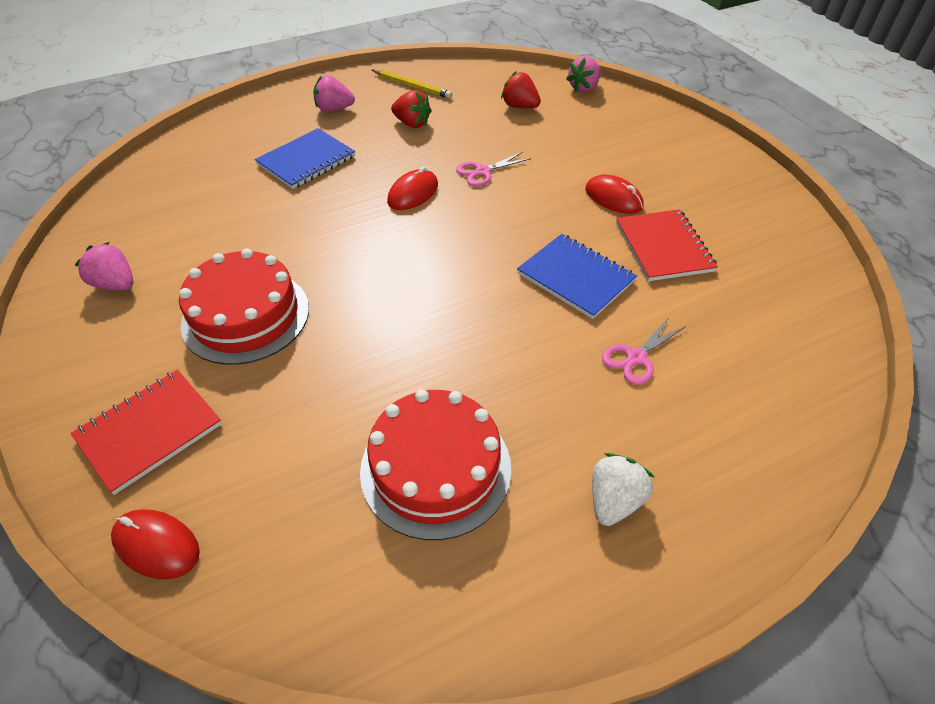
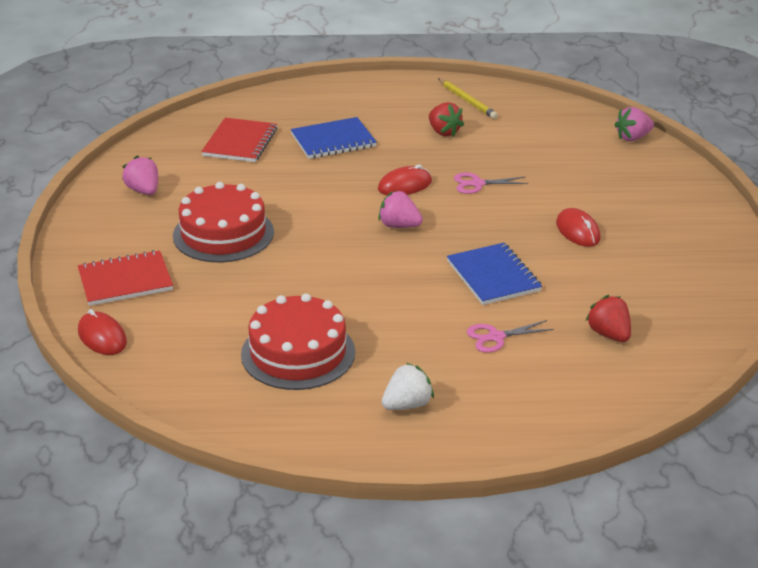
camera: 25 degrees right, 15 degrees down
(334, 109) = (383, 105): pink strawberry -> pink strawberry (399, 226)
(520, 106) = (555, 140): red strawberry -> red strawberry (609, 334)
(663, 247) = (589, 276): red notebook -> red notebook (240, 142)

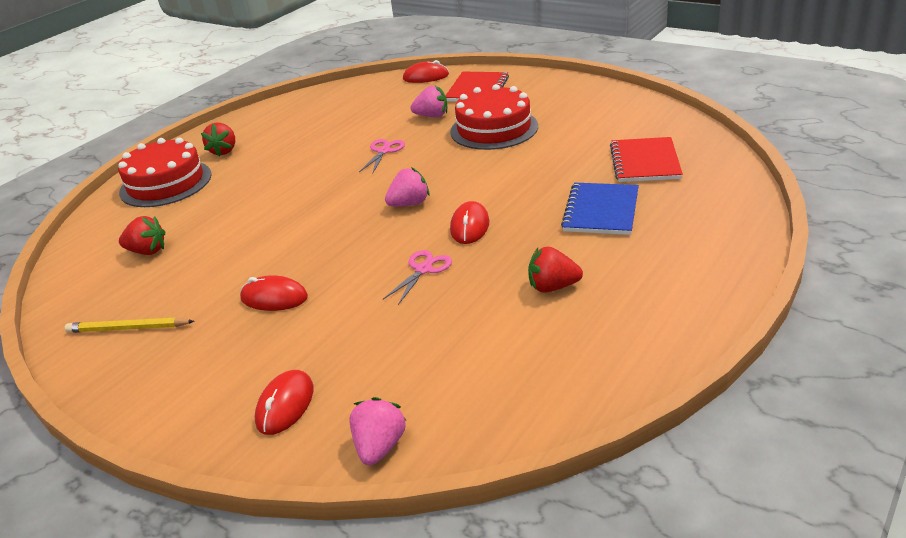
camera: 130 degrees right, 0 degrees up
(143, 191) = (596, 109): pink strawberry -> pink strawberry (432, 116)
(240, 142) = (644, 162): red notebook -> red notebook turned 45 degrees clockwise
(298, 353) = (322, 128): red cake -> red cake (166, 183)
(407, 405) = (224, 151): white strawberry -> red strawberry
(467, 101) = (618, 336): yellow pencil -> yellow pencil (128, 328)
(493, 276) = (284, 225): blue notebook -> none
(496, 337) = (224, 201): pink scissors -> pink scissors (384, 151)
(650, 178) = (285, 405): none -> red mouse

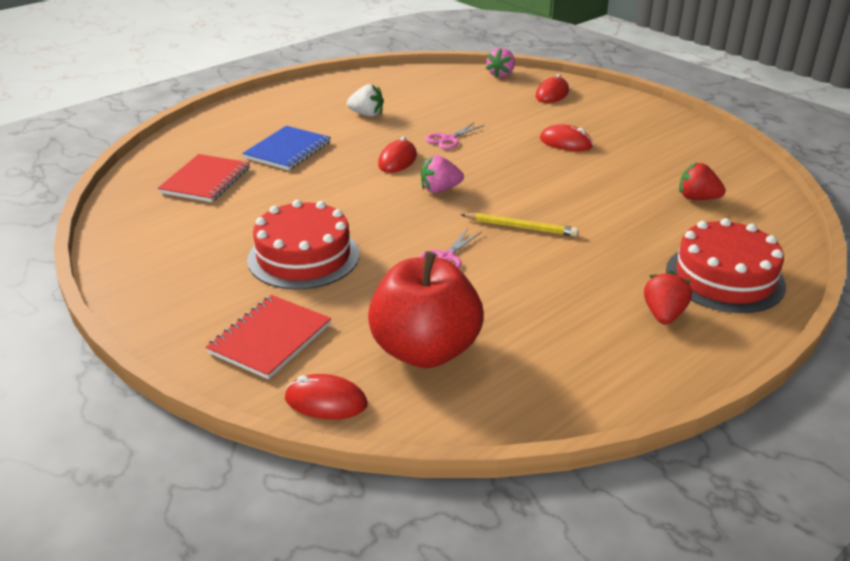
camera: 170 degrees left, 0 degrees up
(128, 328) = (677, 144): yellow pencil -> yellow pencil (520, 227)
(380, 104) = (425, 350): none -> red apple
(432, 116) = (363, 300): pink strawberry -> none
(553, 287) = (367, 114): red strawberry -> white strawberry

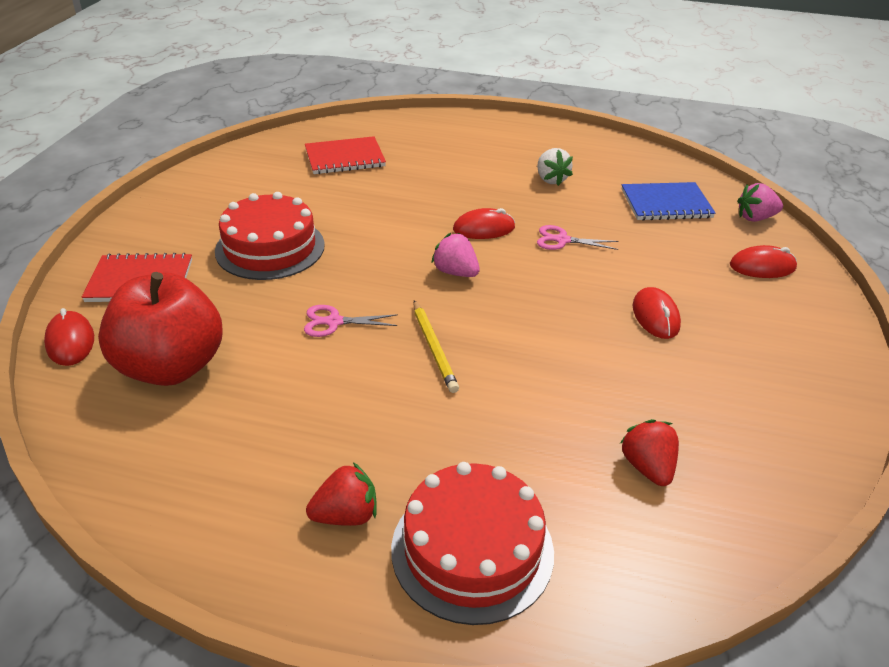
camera: 55 degrees right, 5 degrees up
(288, 150) = (435, 170): blue notebook -> blue notebook (666, 204)

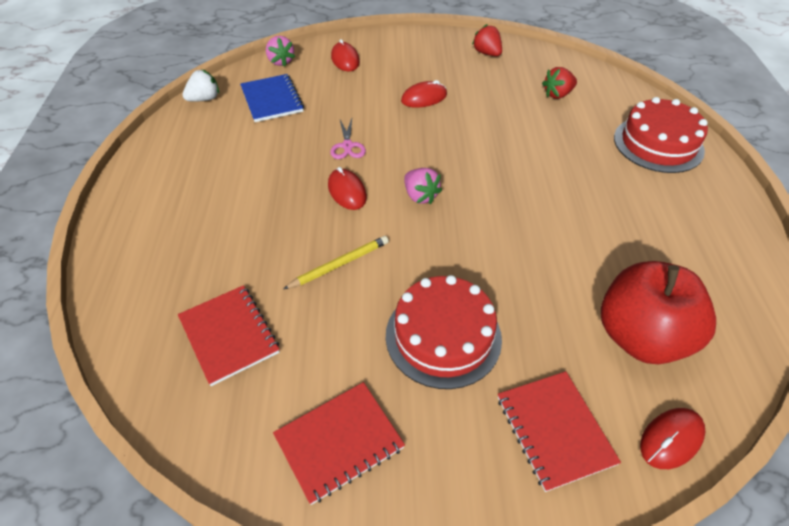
camera: 105 degrees left, 10 degrees up
(222, 188) = (339, 442): none -> red notebook
(334, 322) = (523, 251): pink scissors -> none
(346, 515) = (680, 194): red strawberry -> red strawberry (487, 53)
(434, 348) = (517, 189): yellow pencil -> yellow pencil (339, 264)
(455, 272) = (420, 196): pink strawberry -> pink strawberry turned 60 degrees counterclockwise
(551, 179) = (245, 163): white strawberry -> white strawberry (204, 99)

